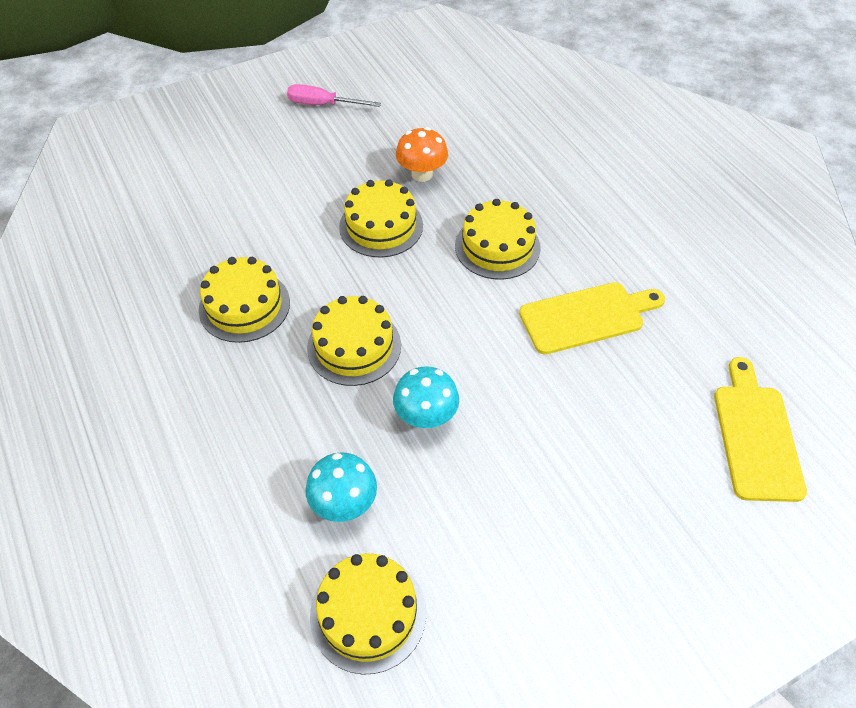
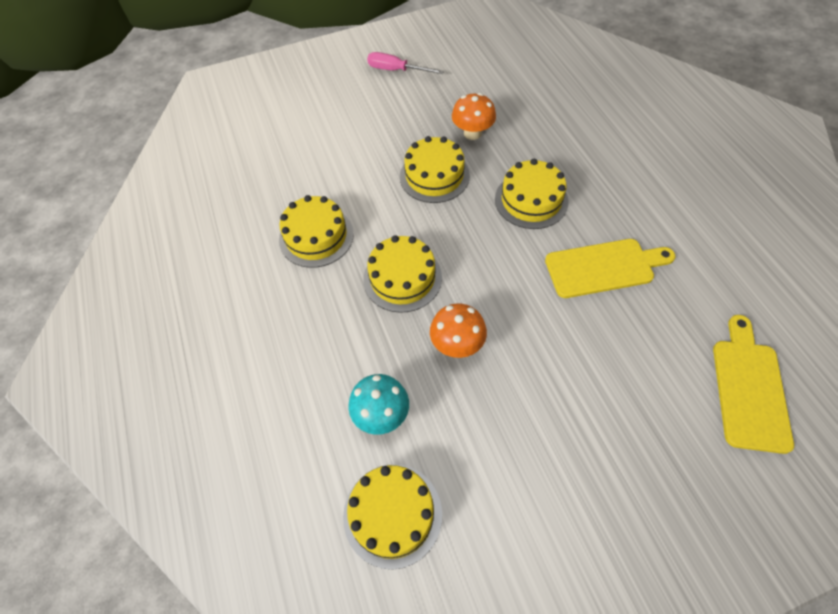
camera: 10 degrees right, 5 degrees up
(426, 416) = (457, 344): turquoise mushroom -> orange mushroom

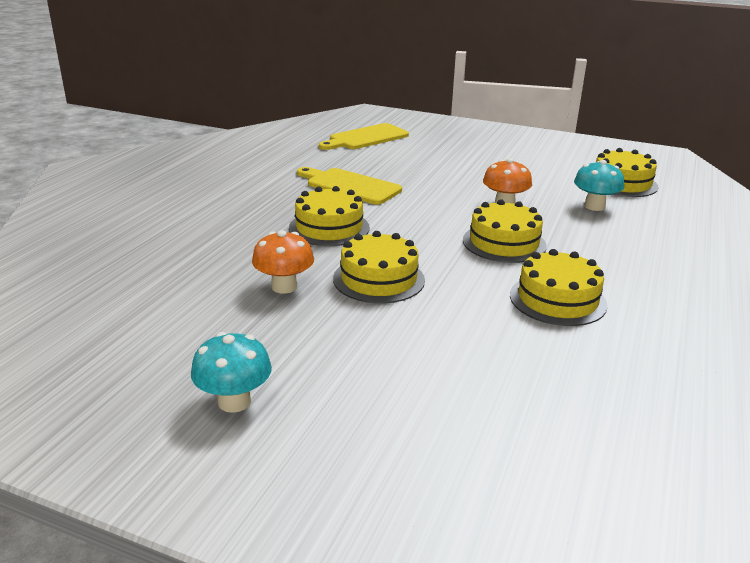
camera: 140 degrees left, 30 degrees down
(396, 70) = (234, 401): pink screwdriver -> turquoise mushroom

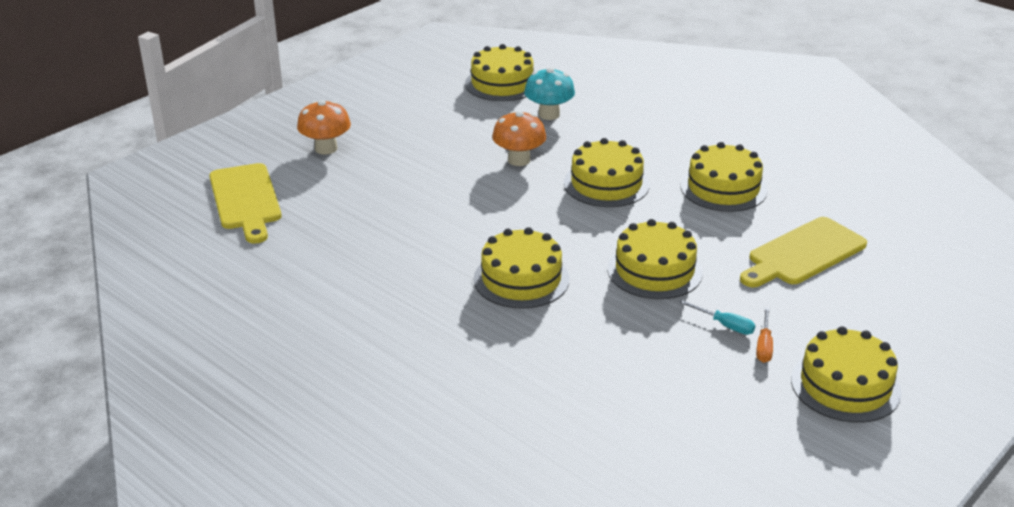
camera: 70 degrees left, 5 degrees up
(234, 401) = (845, 386): turquoise mushroom -> yellow cake
(284, 287) = (650, 330): orange mushroom -> orange mushroom (326, 148)
(285, 346) = (764, 346): none -> orange screwdriver
(310, 322) = (724, 325): none -> turquoise screwdriver
(350, 186) = (408, 243): yellow cutting board -> yellow cutting board (803, 254)

